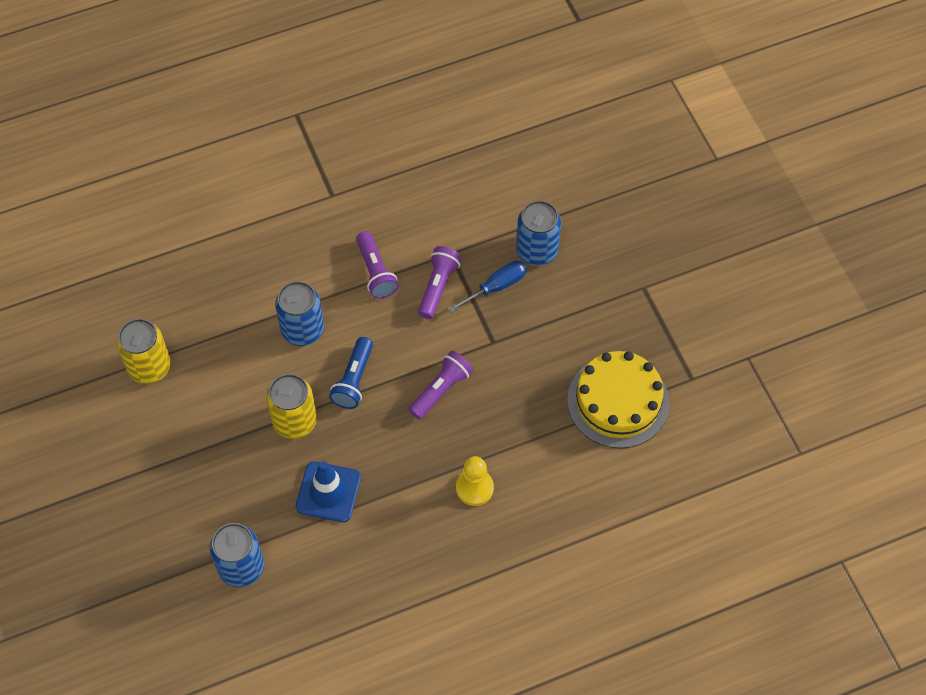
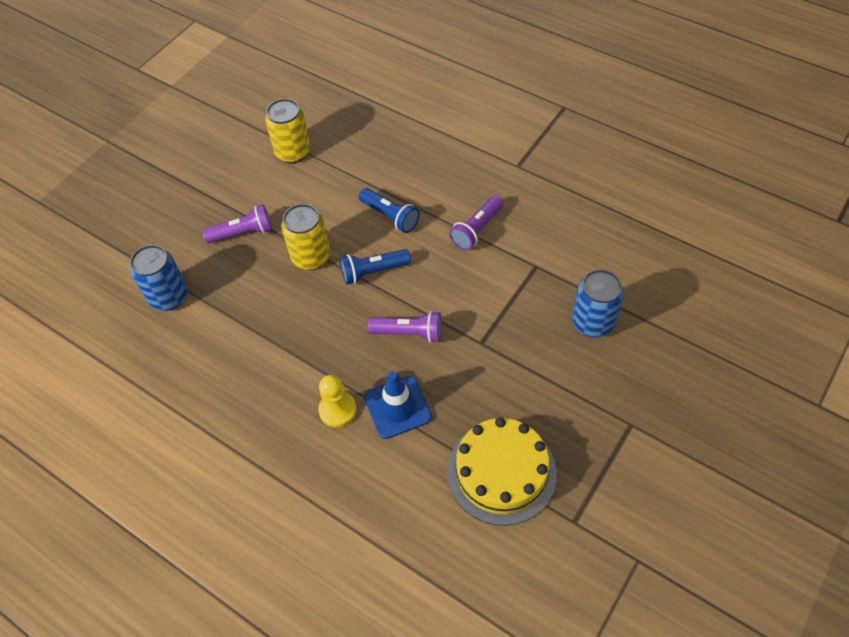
camera: 60 degrees right, 5 degrees down
(302, 330) = (390, 216): blue can -> blue flashlight
(328, 492) = (266, 313): blue traffic cone -> blue traffic cone (397, 407)
(438, 286) = (499, 276): purple flashlight -> purple flashlight (243, 233)
(496, 287) = (534, 315): blue screwdriver -> none

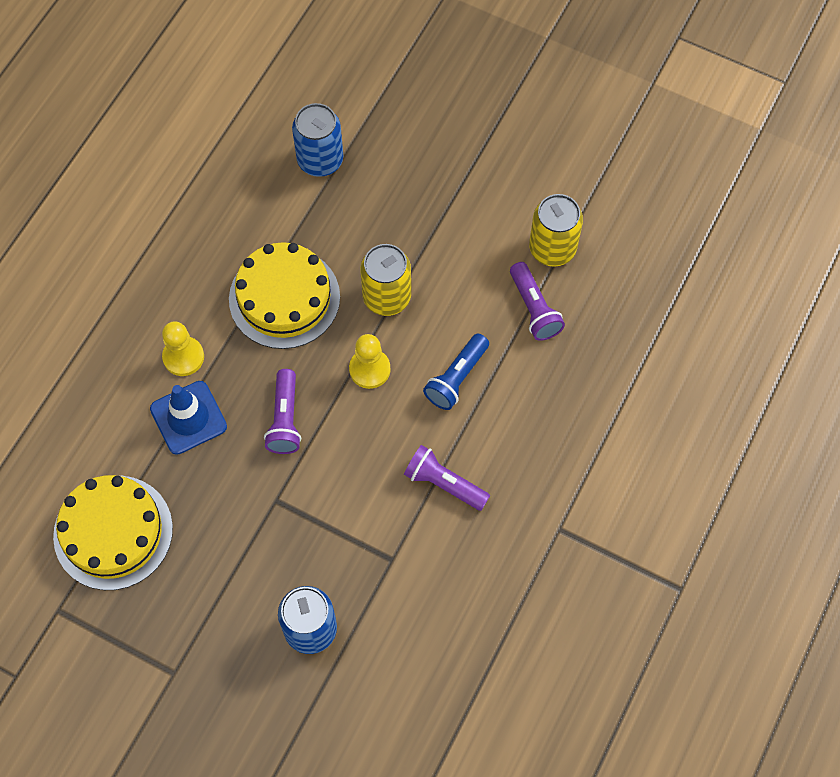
camera: 80 degrees right, 10 degrees up
(243, 233) = (416, 216): purple flashlight -> purple flashlight (534, 308)
(296, 329) = (284, 298): none -> yellow cake
(373, 272) = (369, 369): blue flashlight -> yellow pawn

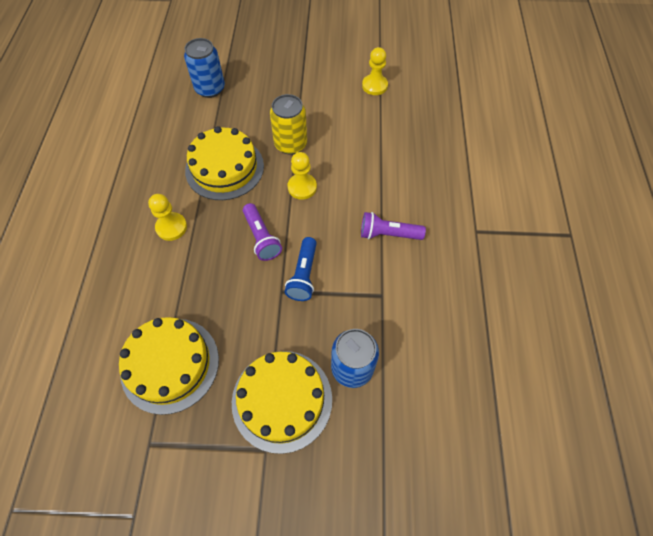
camera: 25 degrees left, 5 degrees down
(188, 418) = (192, 263): blue traffic cone -> none
(216, 628) = (282, 400): none -> yellow cake
(457, 378) = (360, 171): blue flashlight -> blue flashlight (304, 275)
(534, 308) = (383, 118): purple flashlight -> none
(552, 248) = (374, 86): yellow can -> yellow pawn

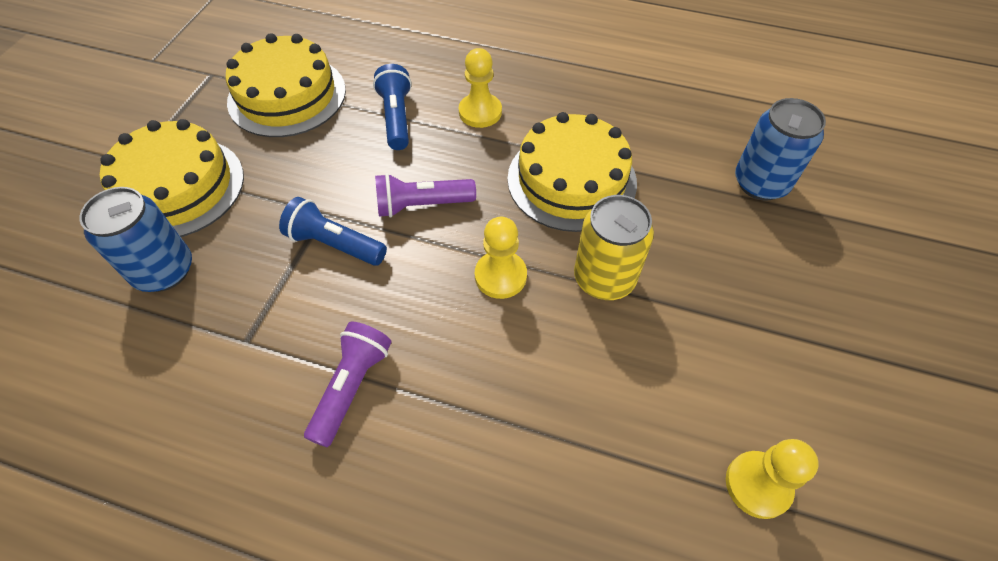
camera: 105 degrees right, 5 degrees down
(185, 277) = (396, 118): none -> blue flashlight

